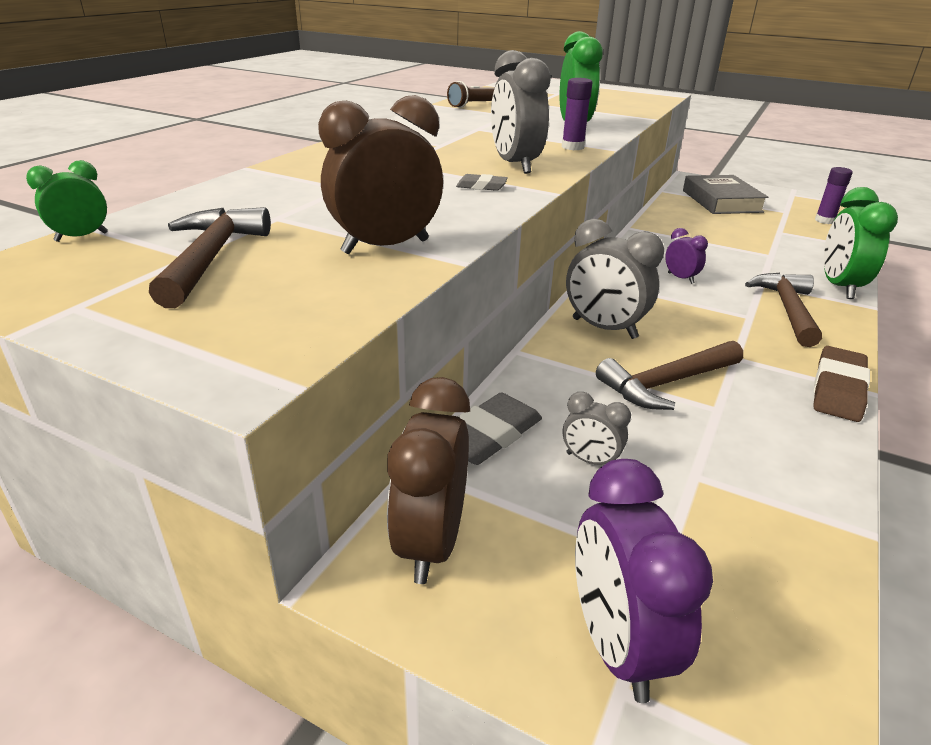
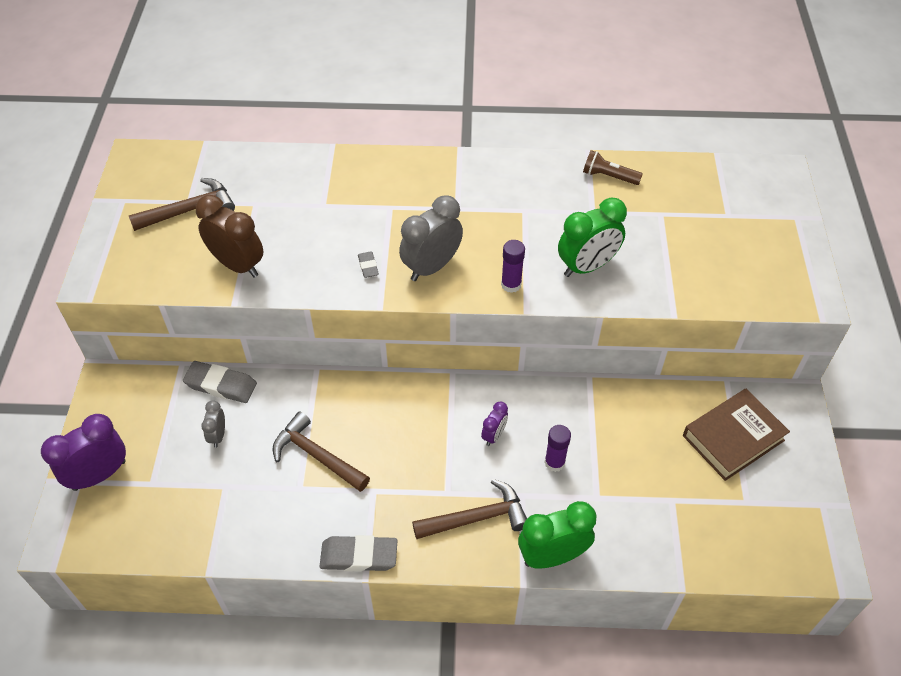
camera: 65 degrees right, 20 degrees up
(81, 237) = (190, 153): green clock -> none
(431, 542) = (133, 392): brown clock -> none
(604, 328) = (373, 405): grey clock -> none
(721, 201) = (733, 438): grey book -> brown book
(824, 220) = (743, 541): purple glue stick -> purple glue stick (554, 462)
(838, 389) = (359, 556): brown eraser -> grey eraser

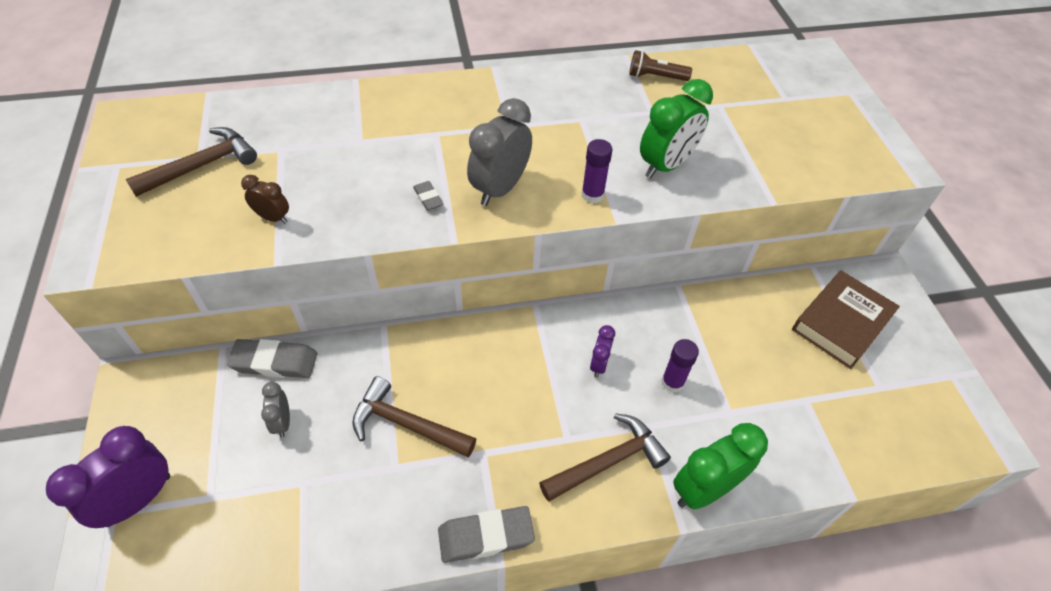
camera: 15 degrees left, 0 degrees up
(238, 265) = (273, 218): brown clock -> brown clock, size x0.53

